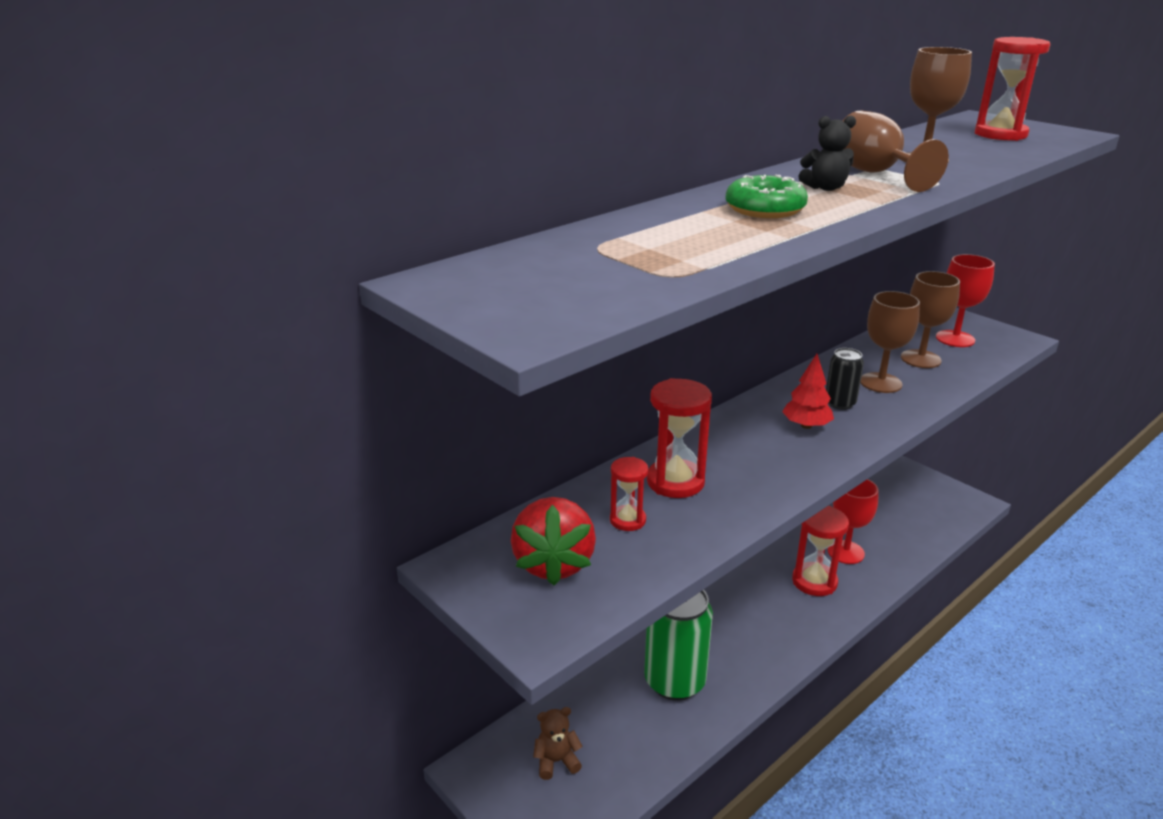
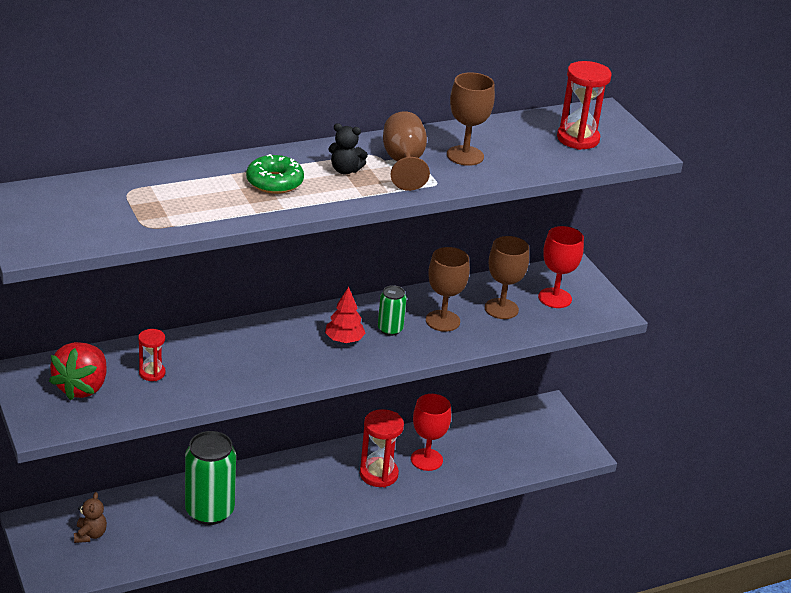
camera: 15 degrees right, 5 degrees up
(556, 761) = (90, 535): brown teddy bear -> brown teddy bear turned 90 degrees clockwise
(675, 482) = (207, 356): red hourglass -> none
(840, 403) = (390, 329): black can -> green can

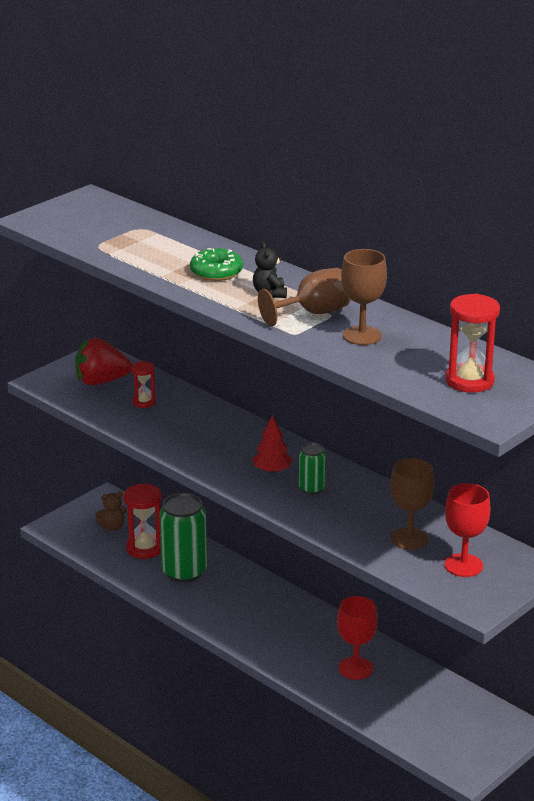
camera: 70 degrees right, 5 degrees down
(378, 474) = (309, 646): red hourglass -> red hourglass (144, 548)
(442, 321) = (354, 512): brown goblet -> none

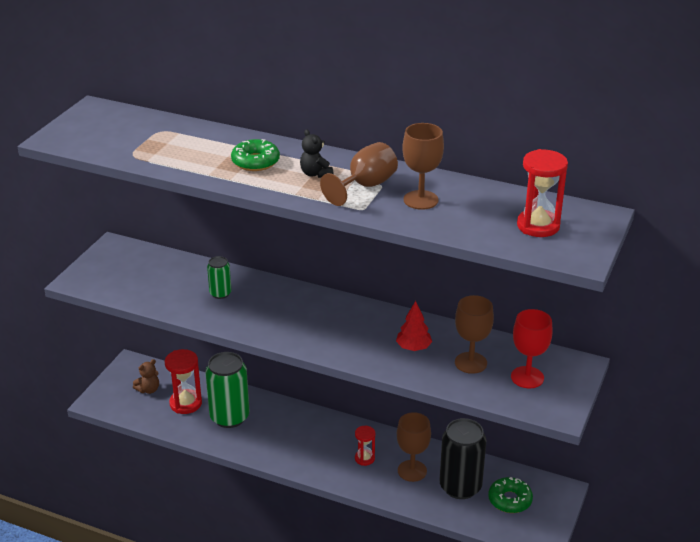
camera: 20 degrees left, 5 degrees up
(101, 381) = (130, 271): red strawberry -> none
(144, 402) = (178, 283): red hourglass -> red hourglass (364, 458)
(272, 471) = (323, 324): red tree -> red tree (413, 347)
(312, 488) = (365, 334): green can -> green can (220, 293)
(355, 668) = (412, 471): red goblet -> brown goblet
(401, 696) = (460, 487): none -> black can
(451, 723) = (510, 500): none -> green donut

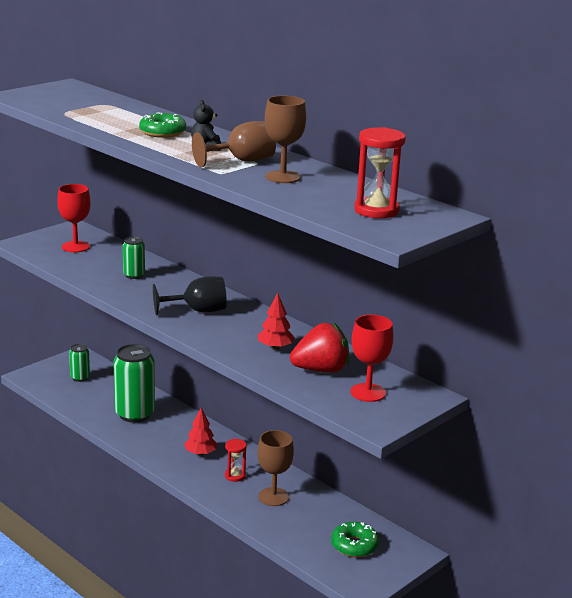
camera: 20 degrees right, 10 degrees down
(135, 271) = (75, 247): none -> red goblet
(148, 389) = (80, 378): brown teddy bear -> green can
(185, 403) = (104, 395): red hourglass -> none
(313, 322) = (198, 311): none -> black goblet
(318, 443) = (200, 453): none -> red tree
(460, 487) = (312, 522): black can -> none
(470, 363) = (321, 370): brown goblet -> red strawberry

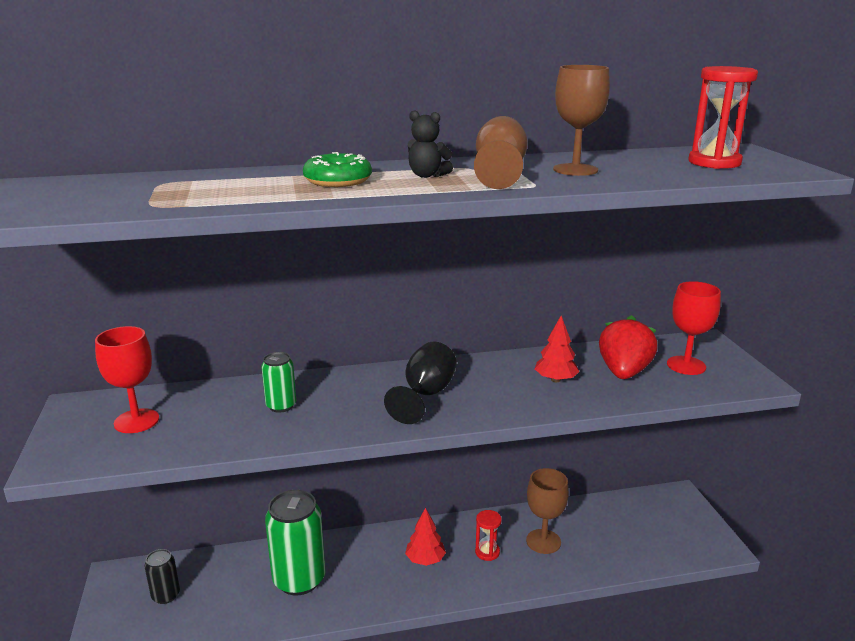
camera: 55 degrees left, 0 degrees up
(80, 378) = (166, 595): green can -> black can
(354, 545) = (653, 525): green donut -> none

